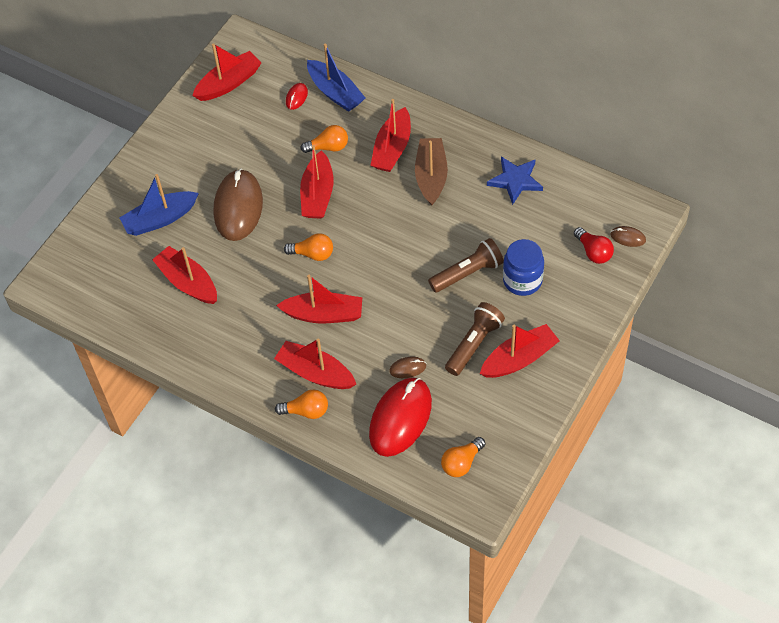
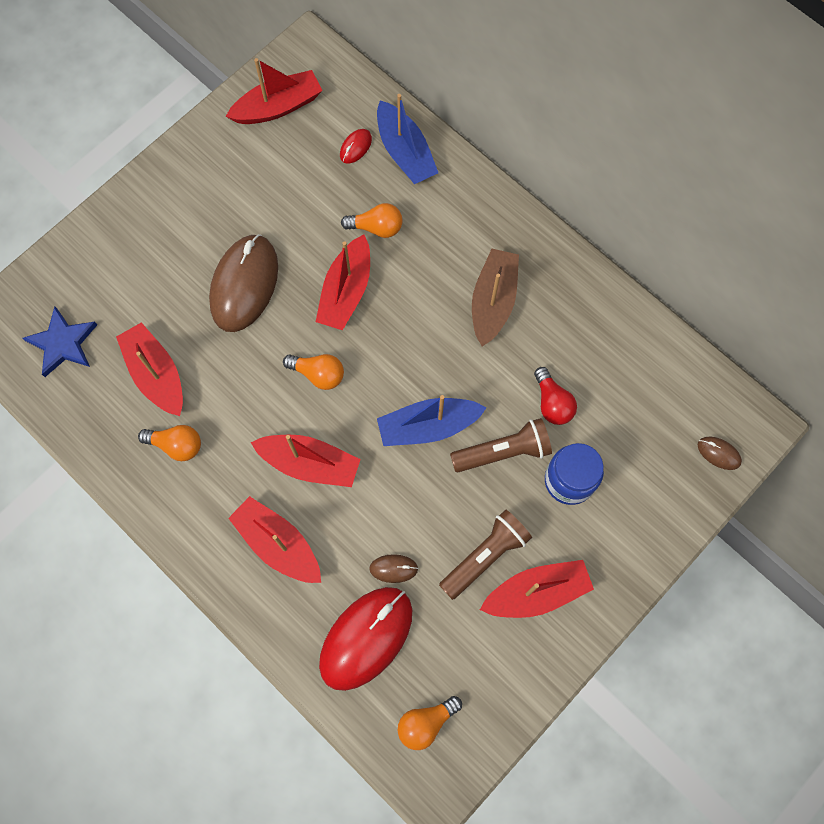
camera: 10 degrees right, 15 degrees up
(160, 219) = (145, 277): blue boat -> blue boat (428, 426)
(306, 411) = (253, 595): orange light bulb -> orange light bulb (176, 445)
(392, 149) = (455, 250): red boat -> none
(515, 180) = (597, 334): blue star -> blue star (63, 343)
(593, 252) = (670, 463): red light bulb -> red light bulb (552, 403)

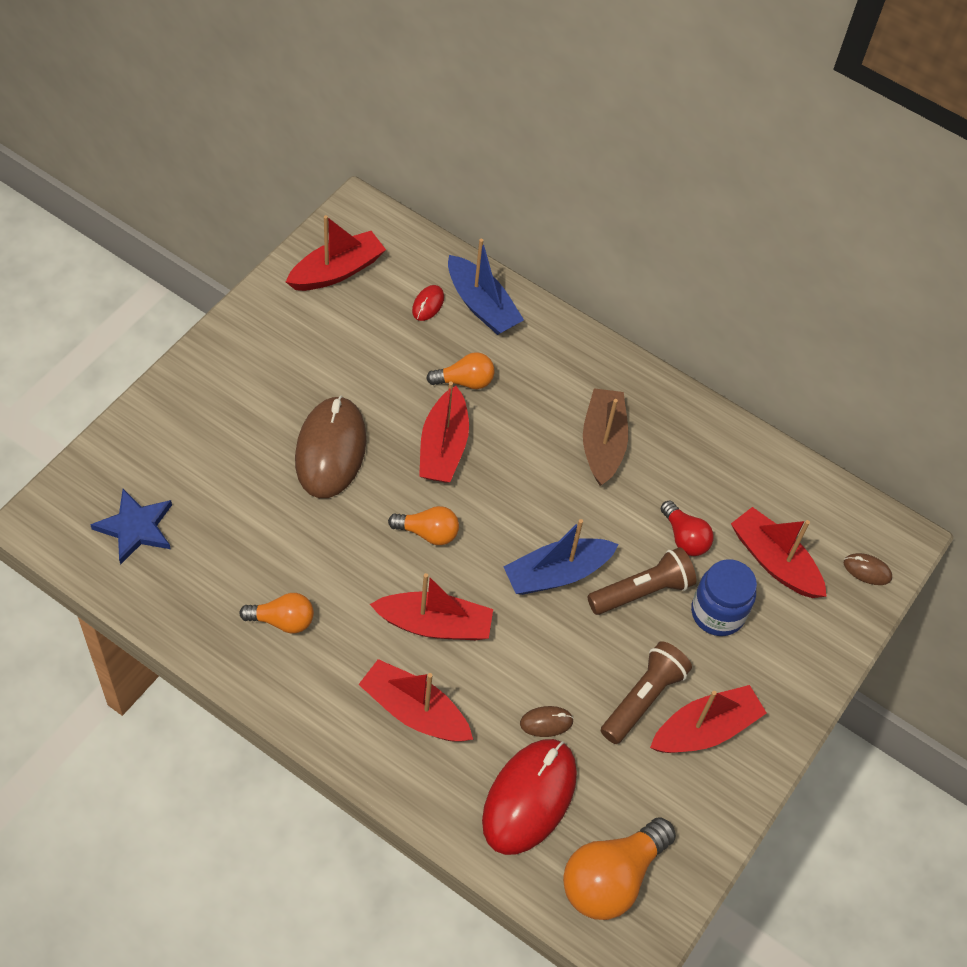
camera: 15 degrees left, 15 degrees down
(156, 374) = (247, 550): red boat -> red boat (774, 561)
(426, 723) = (611, 878): orange light bulb -> orange light bulb, size x1.72

